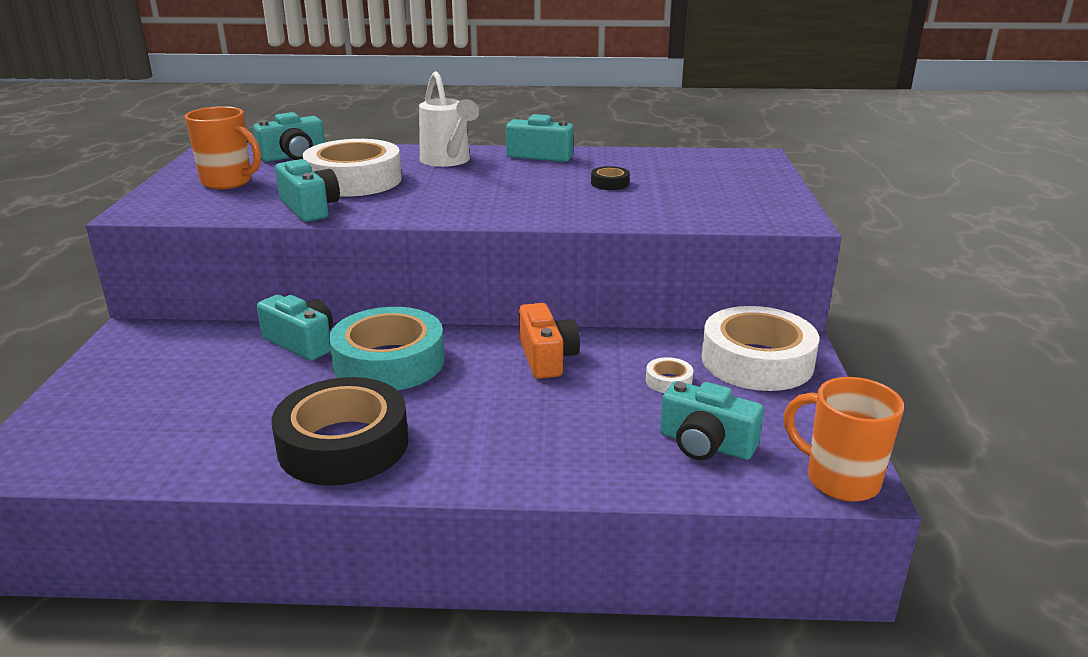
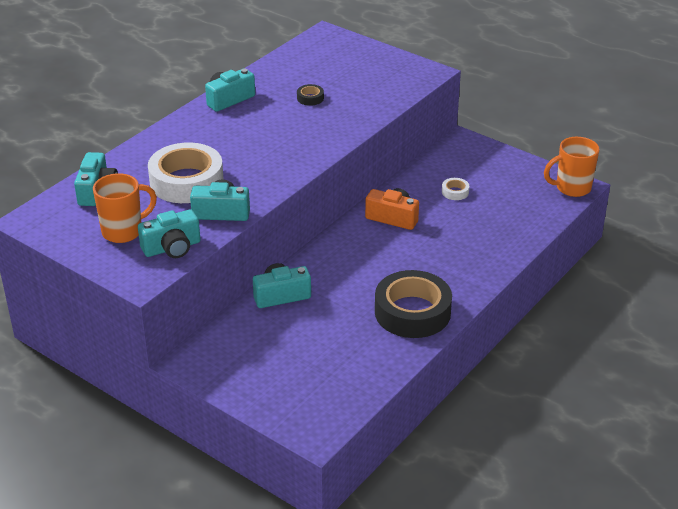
camera: 55 degrees left, 10 degrees up
(389, 362) = (340, 271): turquoise tape -> none
(448, 161) = (194, 135): white watering can -> none
(705, 444) = (516, 208): turquoise camera -> turquoise camera (172, 248)
(757, 361) = (464, 158): white tape -> none

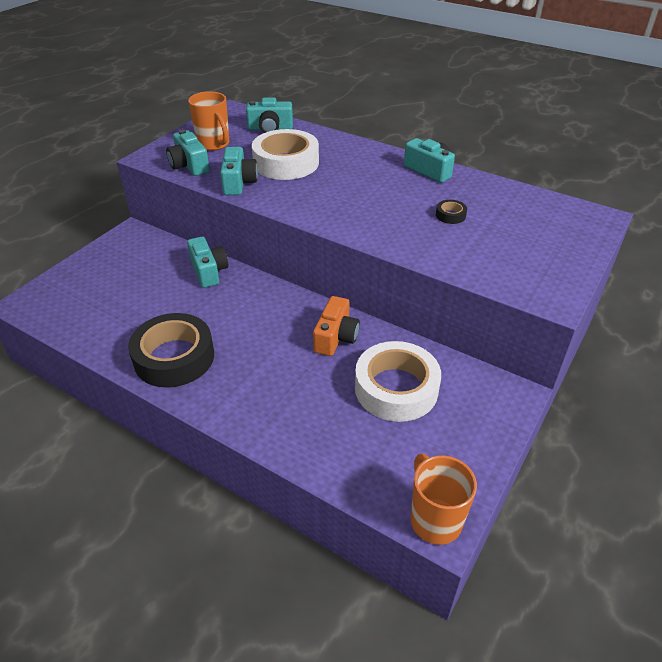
camera: 85 degrees right, 5 degrees up
(455, 192) = (396, 388): white tape -> white tape, size x2.48

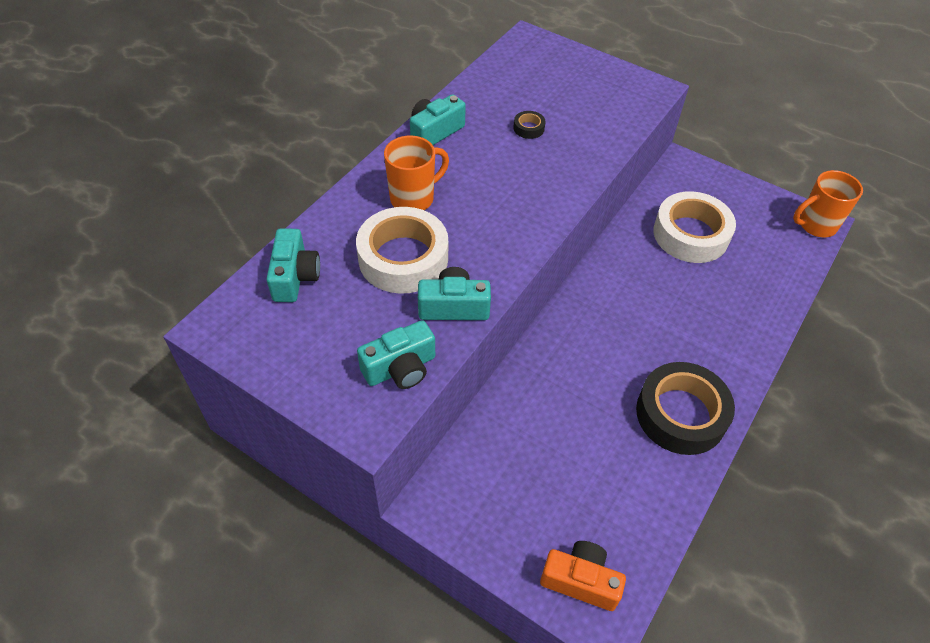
camera: 90 degrees left, 10 degrees up
(209, 271) = (523, 394): turquoise camera -> none
(214, 144) = (335, 343): orange mug -> orange mug (413, 198)
(336, 337) = (630, 273): orange camera -> orange camera (580, 580)

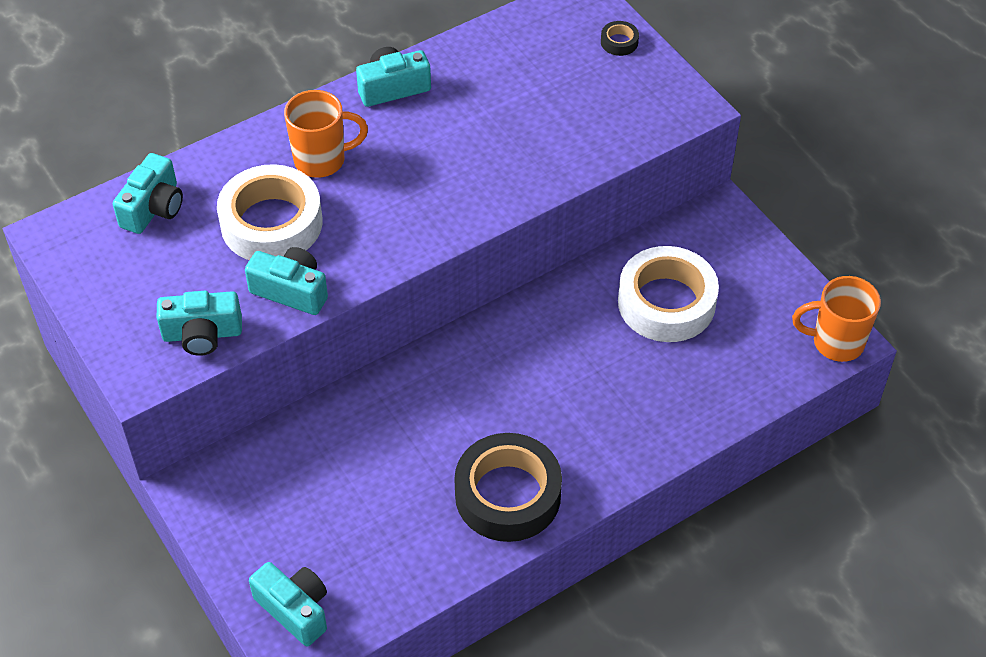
camera: 25 degrees right, 0 degrees up
(528, 128) = (503, 114): black tape -> black tape (619, 42)
(580, 580) = (295, 609): orange camera -> turquoise camera

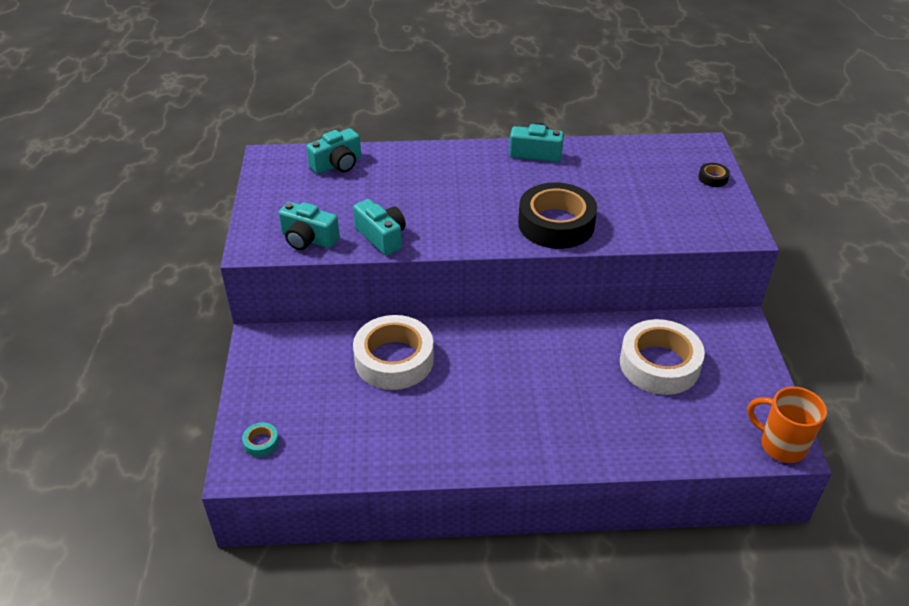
camera: 30 degrees right, 10 degrees down
(271, 223) = (400, 197): white tape -> white tape (394, 360)
(295, 609) = (261, 442): turquoise camera -> turquoise tape
(322, 160) = (459, 175): orange mug -> none
(508, 495) = (456, 437): black tape -> black tape (556, 224)

